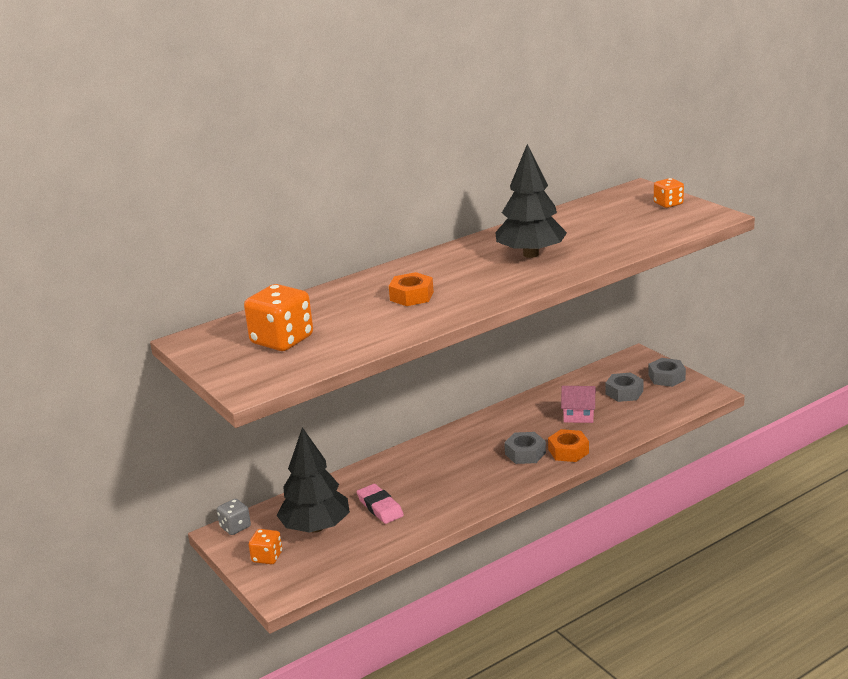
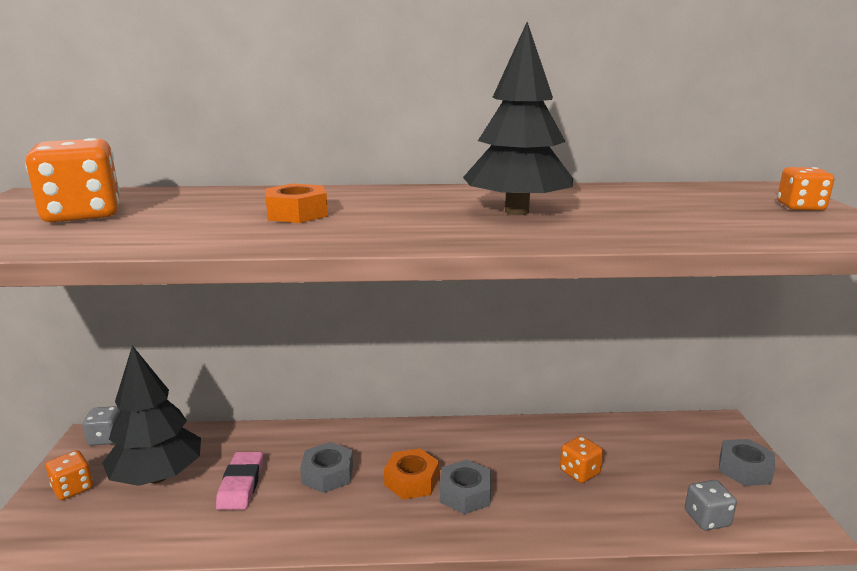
camera: 30 degrees right, 5 degrees down
(568, 451) = (520, 517): orange nut -> orange nut (411, 481)
(578, 416) = (579, 472): pink house -> orange dice
(624, 392) = (667, 466): grey nut -> grey nut (327, 474)
(665, 411) = (707, 519): none -> grey dice

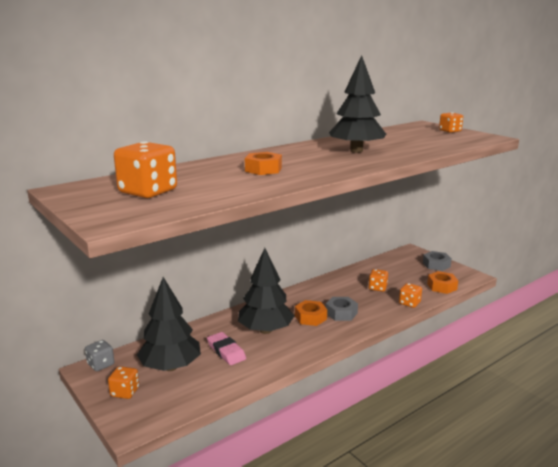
camera: 35 degrees left, 0 degrees up
(327, 474) = (265, 330): grey nut -> black tree
(603, 526) = (409, 303): none -> orange dice
(707, 519) = (442, 286): grey dice -> orange nut

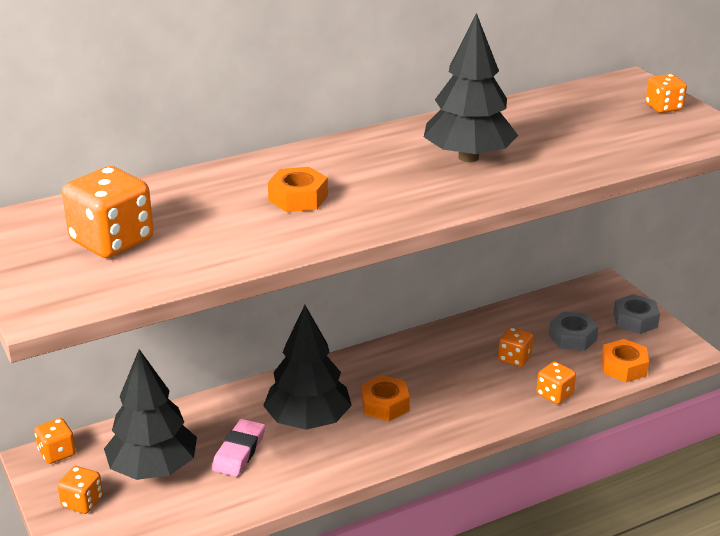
camera: 10 degrees right, 10 degrees up
(101, 364) = (57, 453): grey dice -> orange dice
(226, 351) = (239, 451): pink eraser -> pink eraser turned 45 degrees clockwise
(341, 313) = (436, 402): grey nut -> grey nut (572, 337)

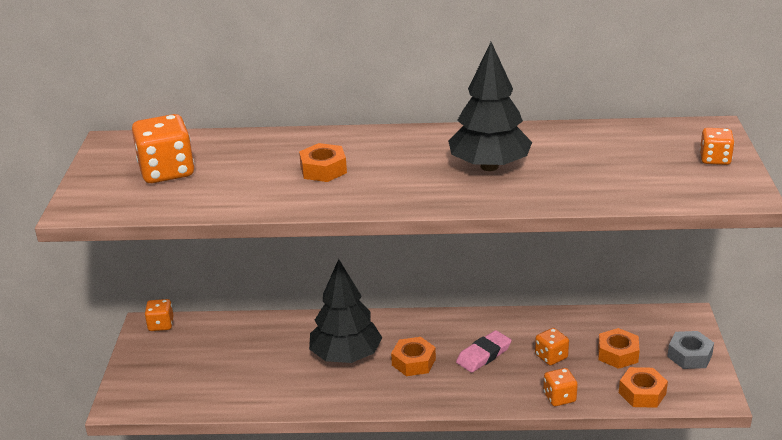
camera: 30 degrees right, 0 degrees up
(82, 502) = (149, 365): orange dice -> none
(153, 469) = (212, 357): black tree -> none
(239, 451) = (279, 363): pink eraser -> pink eraser (483, 355)
(572, 337) = (618, 354): grey nut -> orange nut

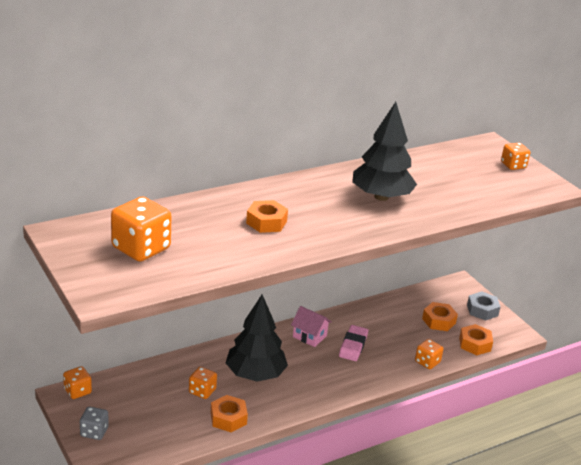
camera: 35 degrees left, 0 degrees up
(141, 368) = (94, 432): none -> grey dice
(413, 362) = (309, 365): orange nut -> orange nut (228, 418)
(442, 331) = (309, 336): none -> pink house
(551, 356) = (398, 334): orange dice -> orange dice (202, 391)

